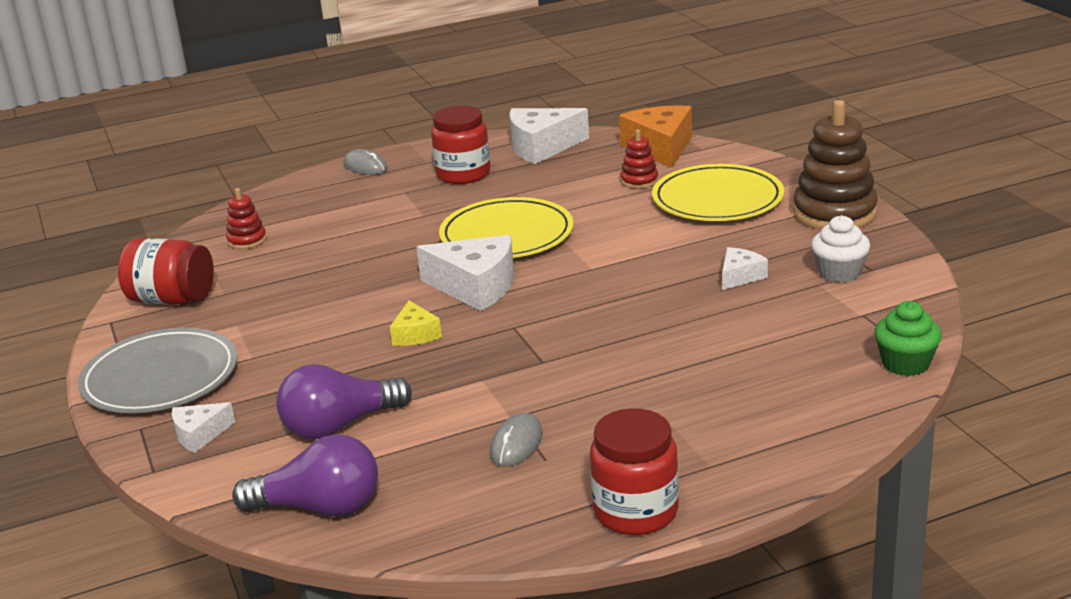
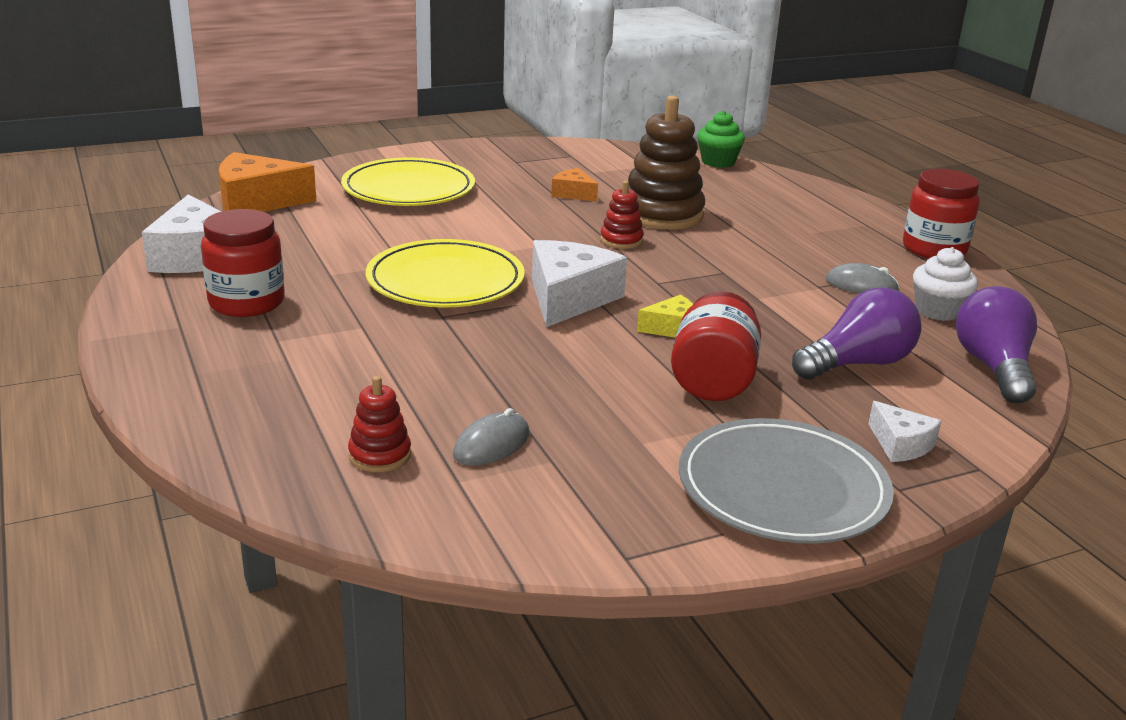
camera: 95 degrees left, 0 degrees up
(172, 299) = (563, 504): red jar -> red jar (713, 380)
(339, 426) = (857, 364): purple light bulb -> purple light bulb turned 90 degrees counterclockwise
(365, 167) = (158, 370): grey mouse -> grey mouse (491, 444)
(639, 181) = (340, 216): red stacking toy -> red stacking toy (621, 240)
(740, 276) = (573, 194): white cheese -> orange cheese
(834, 213) = (463, 155): brown stacking toy -> brown stacking toy (662, 214)
(839, 273) = (575, 164): white cupcake -> white cupcake (938, 311)

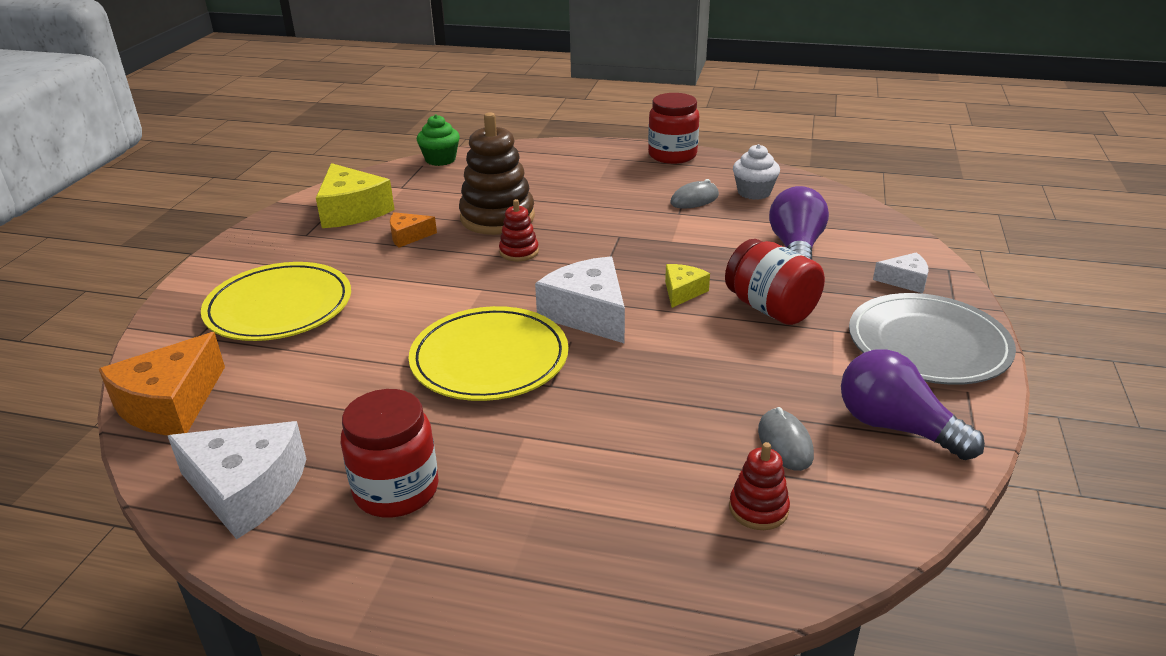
camera: 50 degrees left, 5 degrees up
(576, 162) = (352, 211): none -> yellow cheese
(993, 367) = (839, 210): purple light bulb -> purple light bulb (895, 427)

